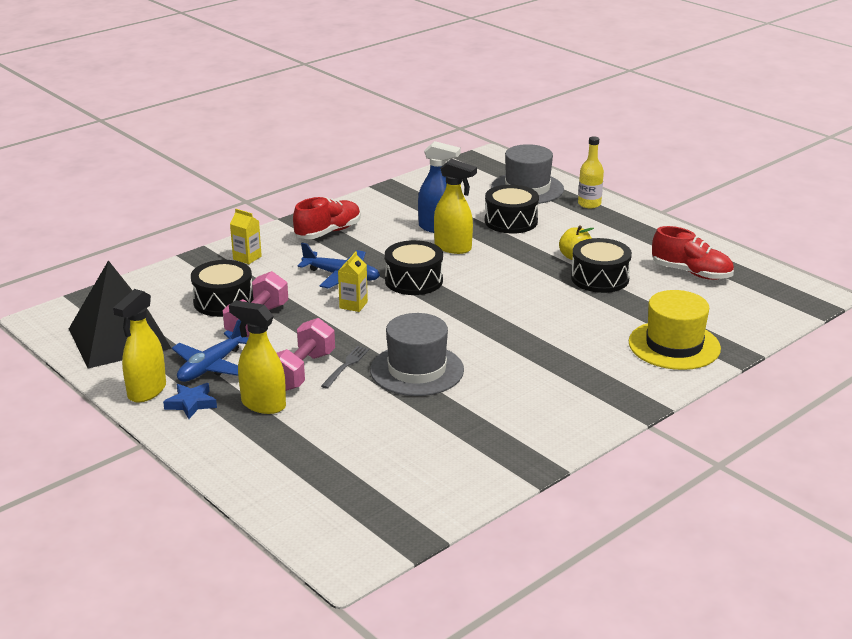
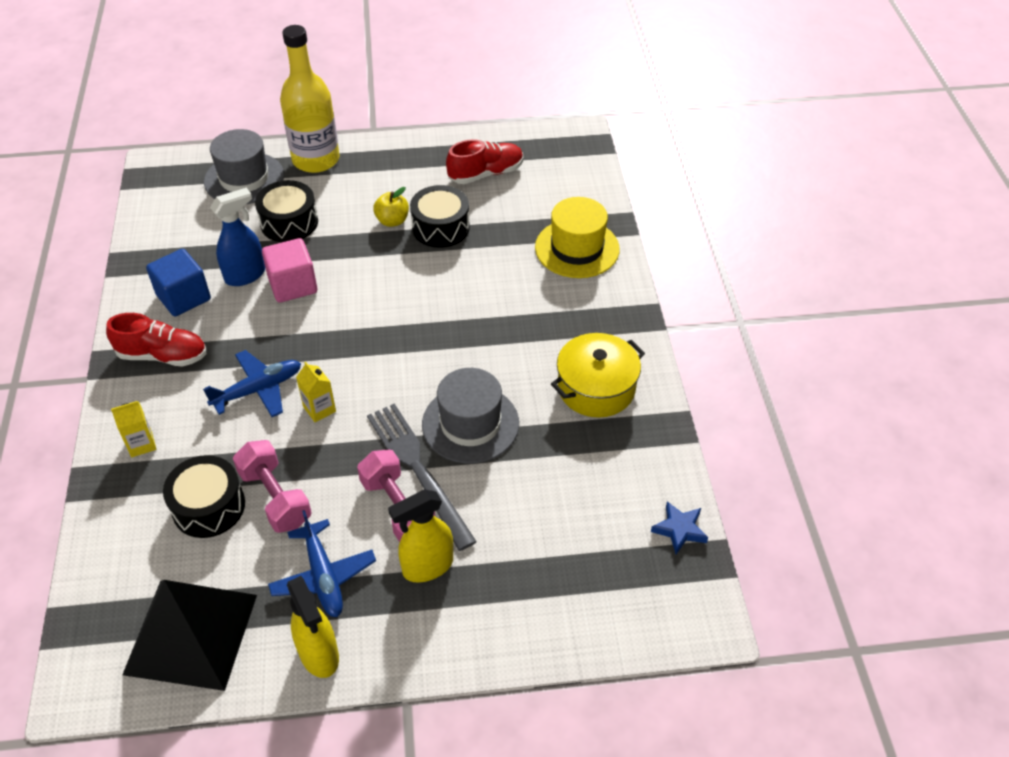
camera: 55 degrees left, 20 degrees up
(191, 403) = (375, 625): blue star -> blue star (679, 529)
(328, 232) = (162, 355): red shoe -> red shoe turned 105 degrees clockwise
(346, 366) = (418, 470): grey fork -> grey fork, size x2.15
(387, 217) = (183, 297): none -> blue cube
(413, 281) = (321, 344): black drum -> none
(453, 248) = (293, 285): yellow spray bottle -> pink cube
(529, 413) = (596, 388): none -> yellow pot
(589, 204) = (316, 159): yellow bottle -> yellow bottle, size x1.96

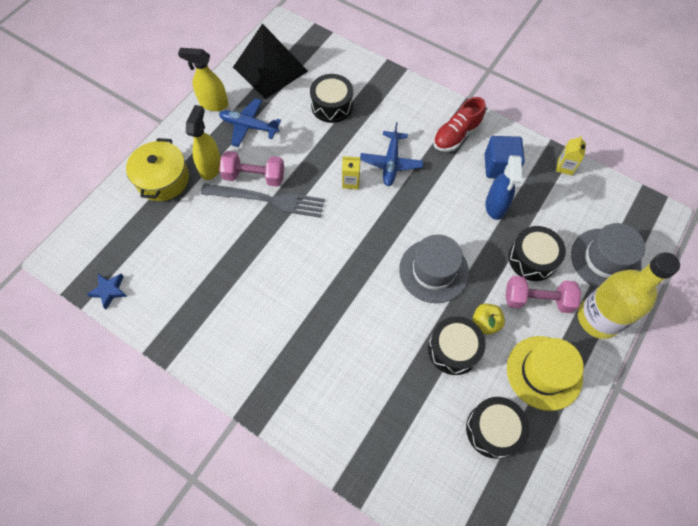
camera: 130 degrees right, 15 degrees up
(141, 444) = (397, 99): yellow carton -> yellow carton (565, 167)
(275, 498) = (311, 132): pink dumbbell -> pink dumbbell (537, 300)
(293, 285) = (465, 225): pink cube -> none
(470, 424) = (272, 244): grey hat -> grey hat (433, 271)
(485, 174) = (493, 429): red shoe -> black drum
(577, 248) = (356, 426): yellow hat -> yellow hat (544, 372)
(596, 388) = (231, 330): yellow pot -> yellow pot (163, 179)

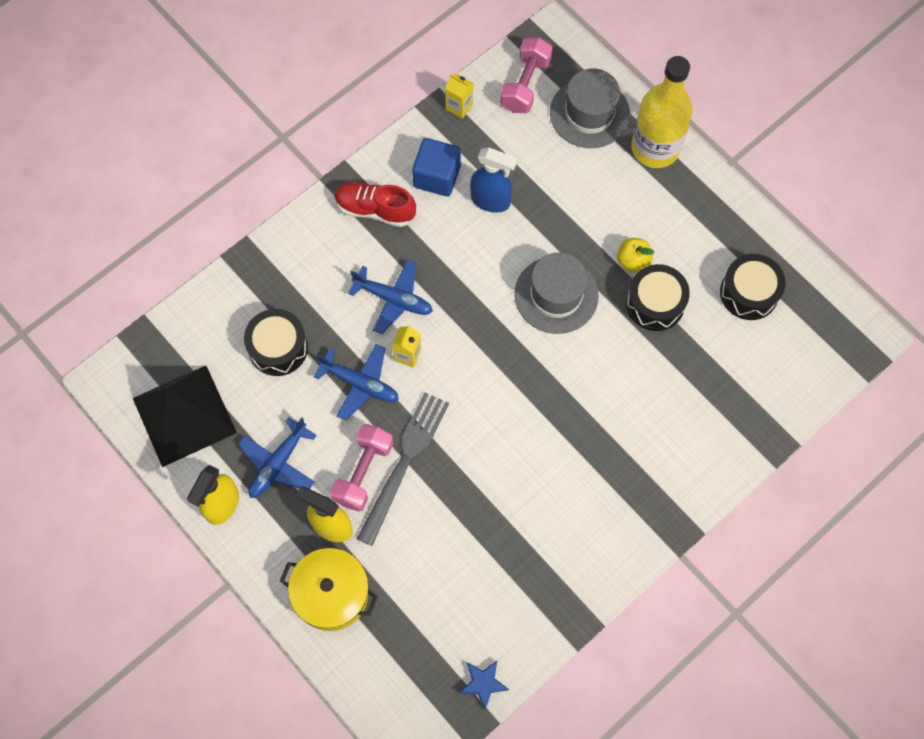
camera: 75 degrees left, 5 degrees up
(319, 158) = (360, 384): none -> blue plane
(456, 135) = (375, 210): red shoe -> red shoe turned 135 degrees clockwise
(532, 259) = (569, 186): black drum -> none
(537, 300) = (619, 199): pink dumbbell -> pink dumbbell (525, 84)
(544, 372) = (701, 223): yellow hat -> none

